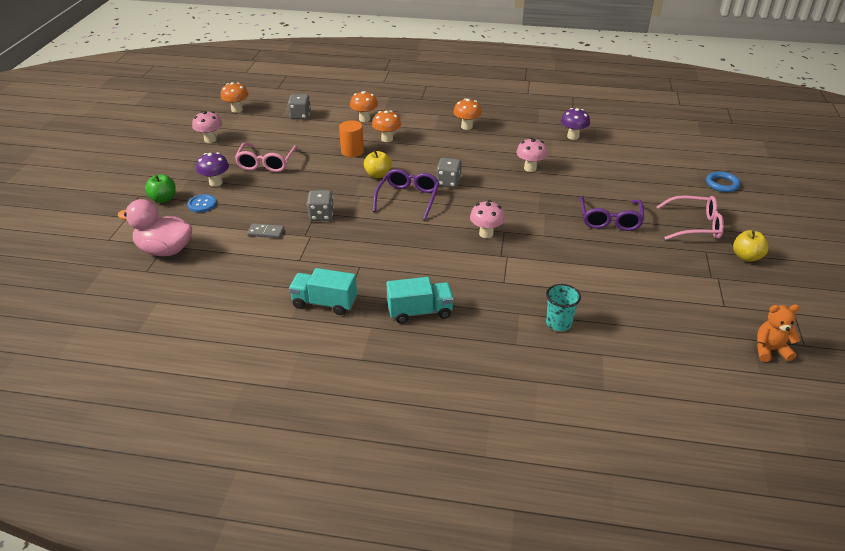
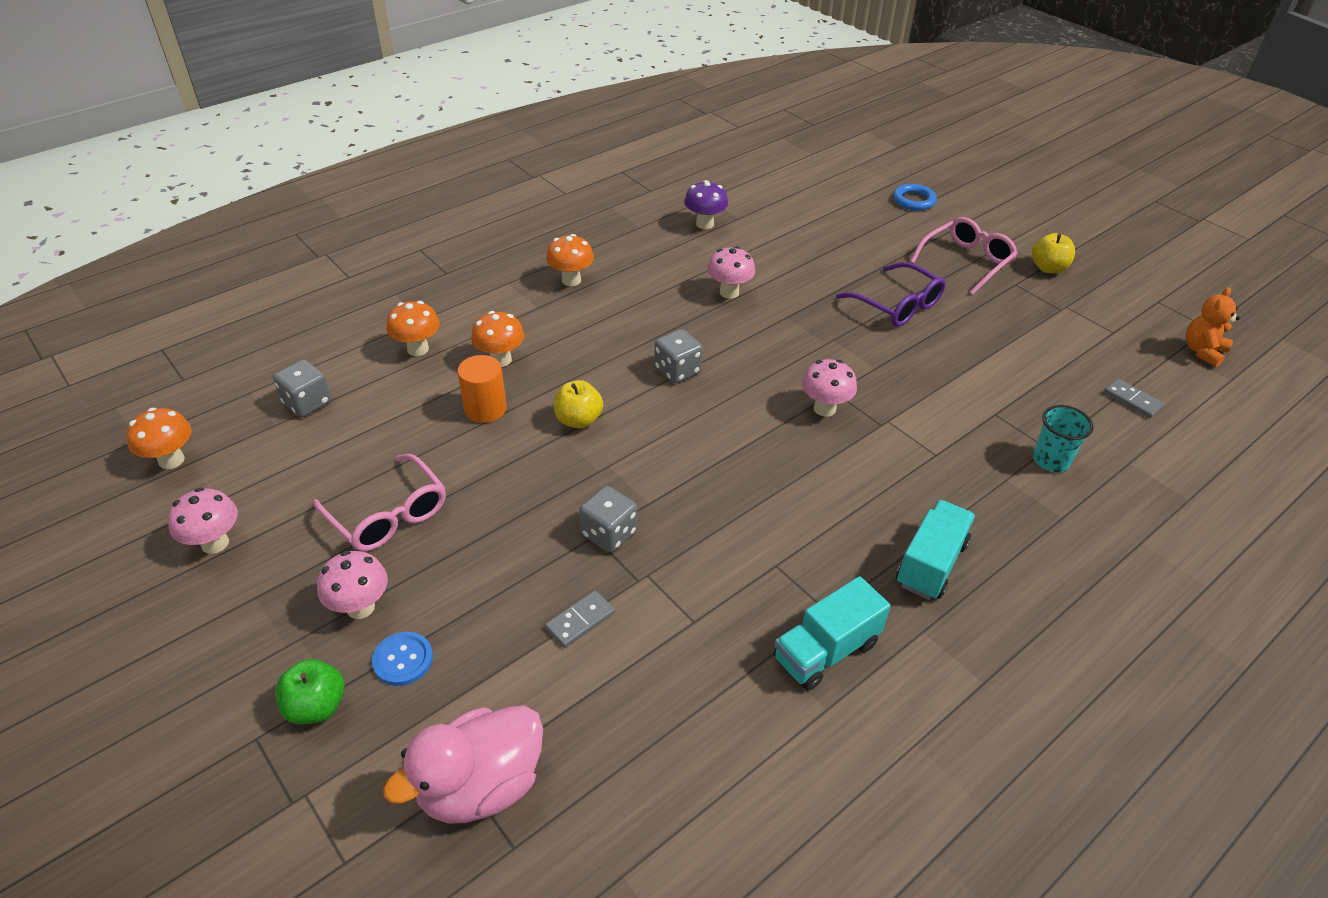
camera: 50 degrees left, 5 degrees up
(215, 183) = (360, 607): purple mushroom -> pink mushroom
(408, 198) = (669, 425): purple glasses -> none
(665, 336) = (1132, 400): none -> grey domino

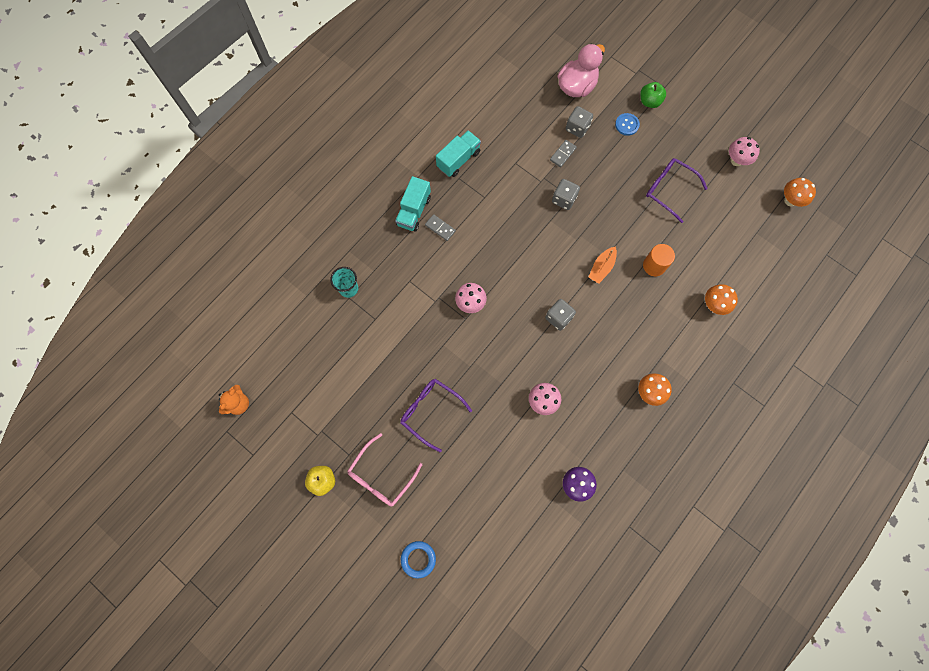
camera: 170 degrees right, 30 degrees up
(307, 403) = (749, 251): grey dice -> grey dice (577, 128)
(360, 607) = (656, 143): pink mushroom -> none
(389, 516) = (668, 189): pink glasses -> purple glasses
(500, 360) = (662, 306): orange mushroom -> none
(578, 420) = (602, 267): yellow apple -> orange boat
(1132, 400) = (294, 346): grey domino -> grey domino (440, 228)

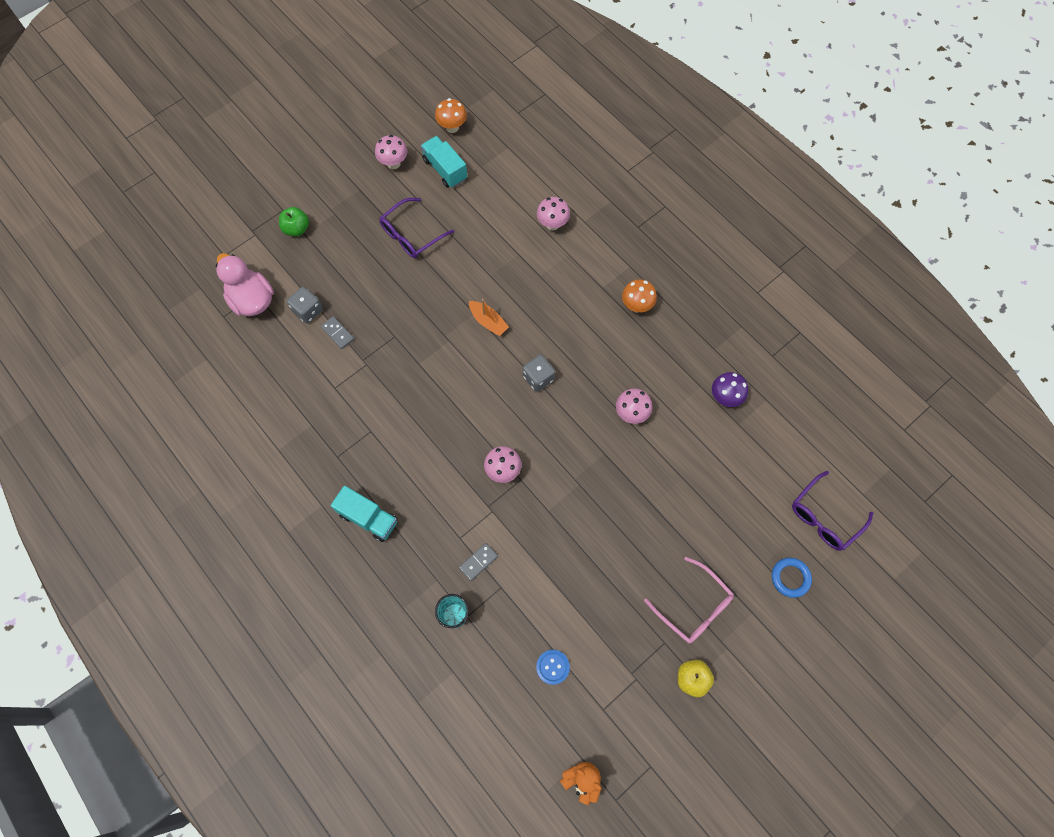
camera: 80 degrees left, 5 degrees down
(430, 411) = (625, 538): purple glasses -> purple glasses (824, 518)
(440, 228) = (399, 490): grey domino -> grey domino (478, 562)
(458, 159) = (312, 452): turquoise truck -> turquoise truck (445, 169)
(564, 199) = (396, 343): grey dice -> none
(627, 125) = (319, 258): blue button -> blue button (552, 667)
(654, 265) = (497, 269): orange cylinder -> none
(713, 305) = (552, 224): orange mushroom -> pink mushroom

